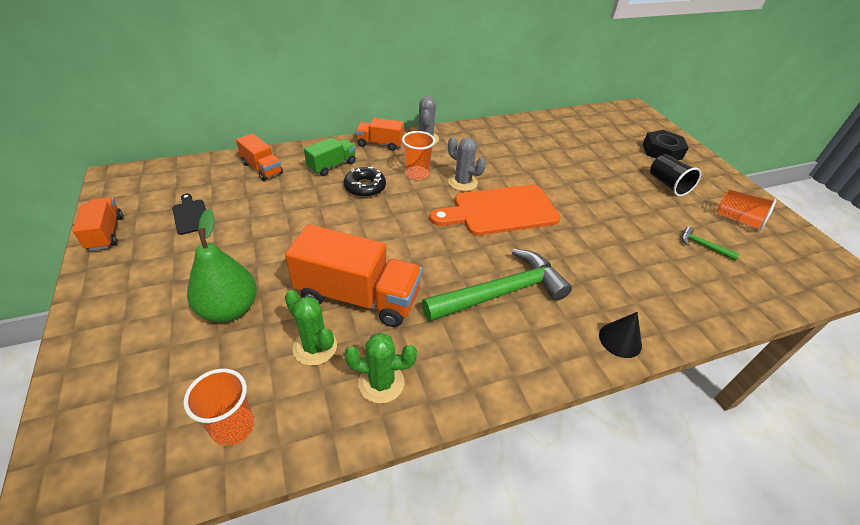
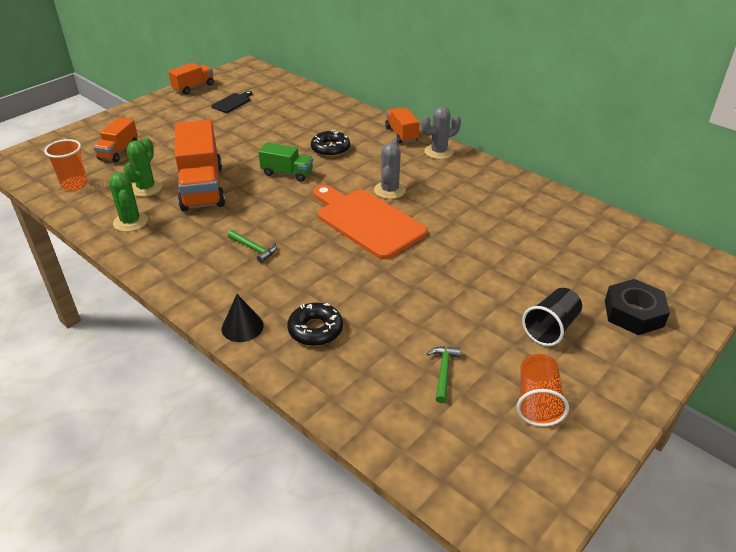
camera: 65 degrees right, 5 degrees down
(229, 309) = (159, 149): green pear -> none
(262, 168) = (308, 103): orange truck -> orange truck (119, 151)
(332, 166) = (343, 126): green truck -> green truck (287, 173)
(417, 174) = (376, 165): orange cup -> none
(501, 293) = (254, 249): green hammer -> green hammer, size x0.42
(638, 293) = (315, 330): none -> black donut

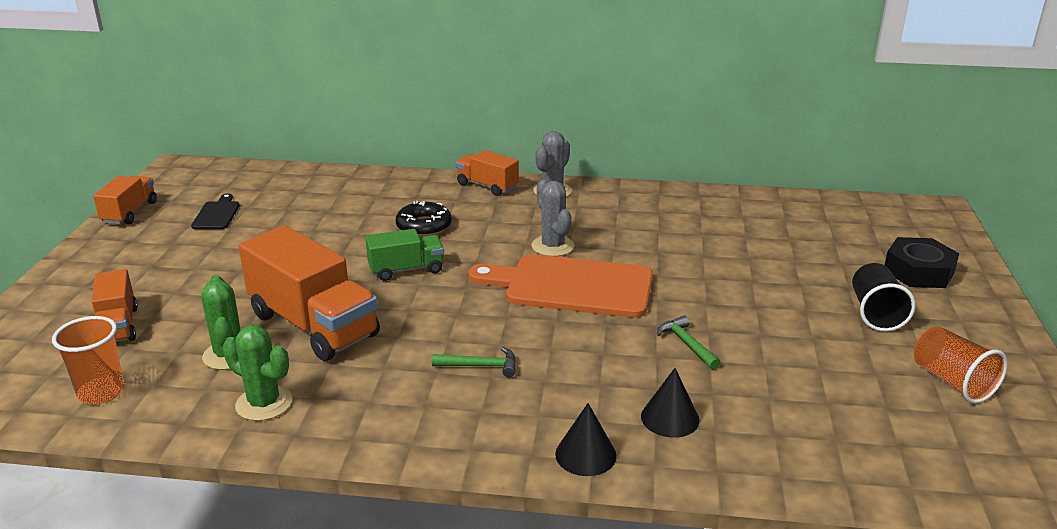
camera: 35 degrees left, 10 degrees down
(315, 330) = (670, 418): black donut -> black cone
(443, 372) = (844, 396): green hammer -> green hammer (687, 344)

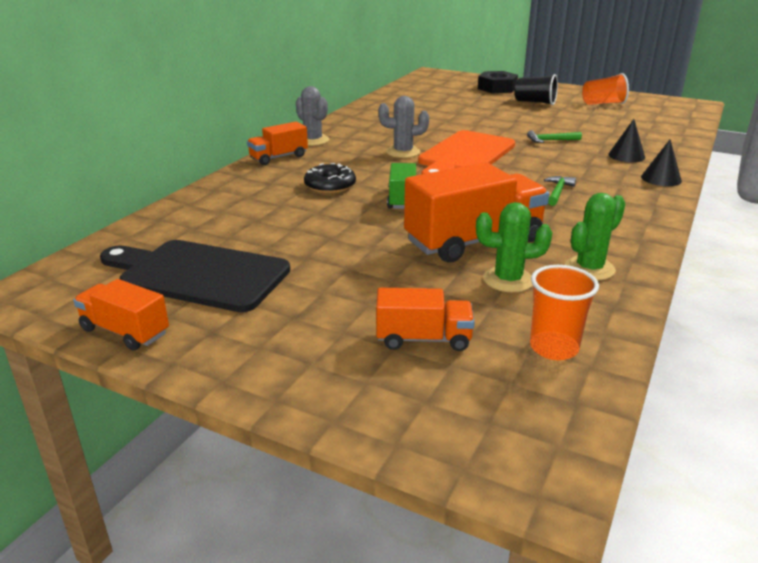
camera: 70 degrees left, 0 degrees up
(217, 214) = (199, 274): black cutting board -> black cutting board, size x2.20

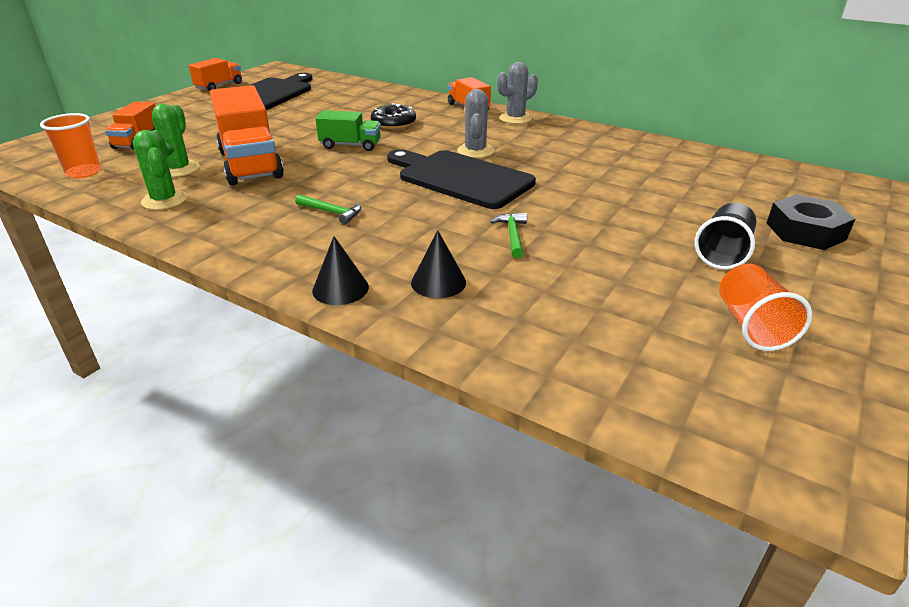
camera: 95 degrees right, 5 degrees up
(464, 155) = (460, 178): orange cutting board -> black cutting board

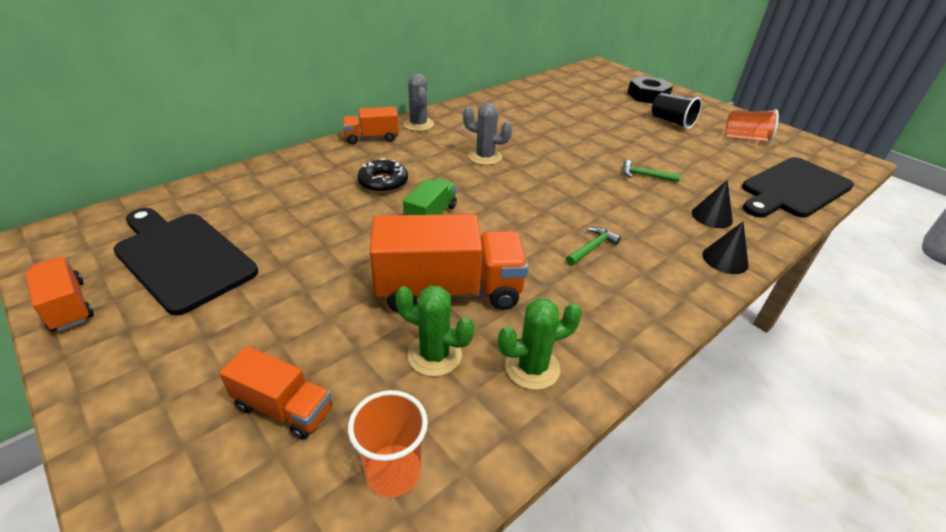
camera: 75 degrees left, 5 degrees up
(460, 178) = (540, 174): black cutting board -> black cutting board (793, 189)

